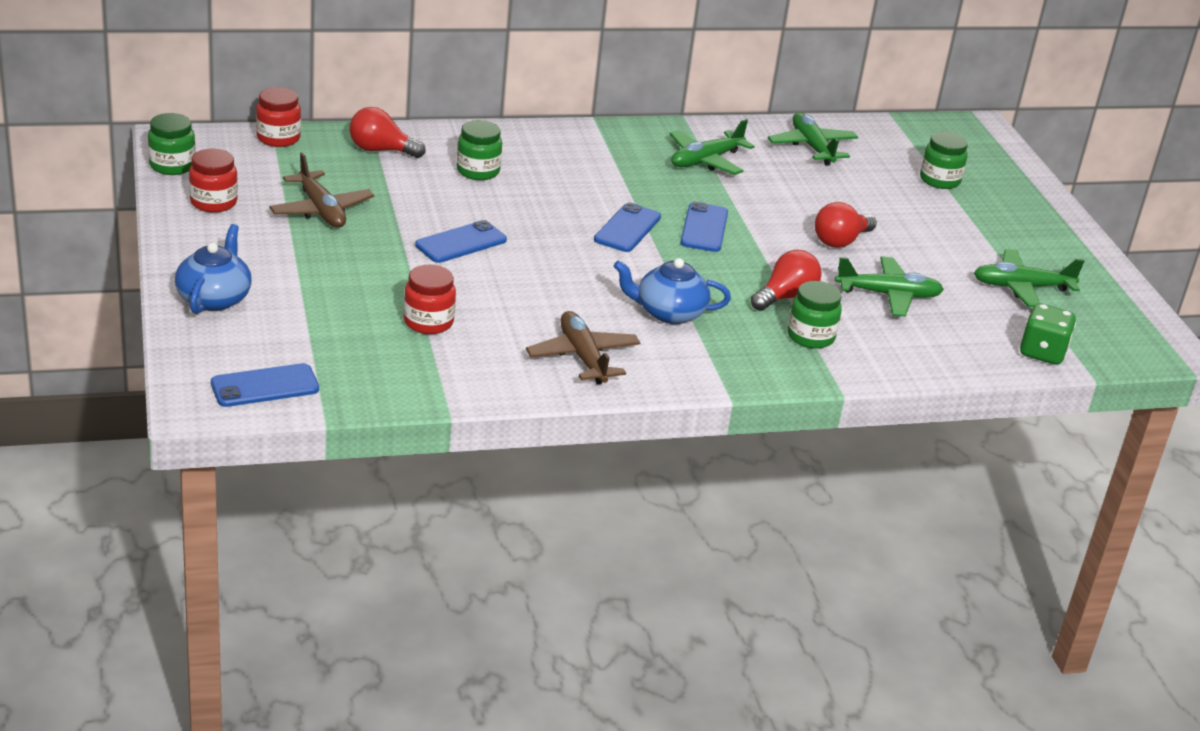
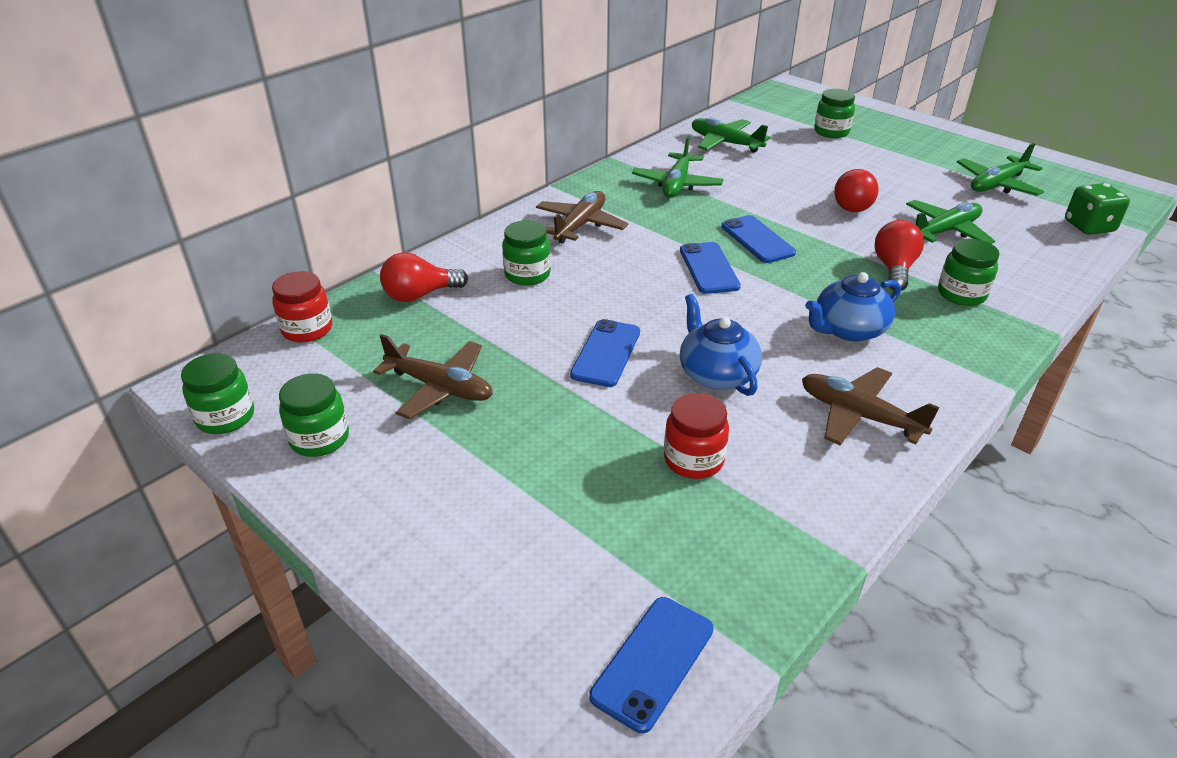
camera: 30 degrees left, 5 degrees up
(213, 202) = (320, 439): red jar -> green jar
(214, 298) = (457, 568): blue teapot -> blue teapot (716, 374)
(571, 156) = (580, 225): none -> brown plane

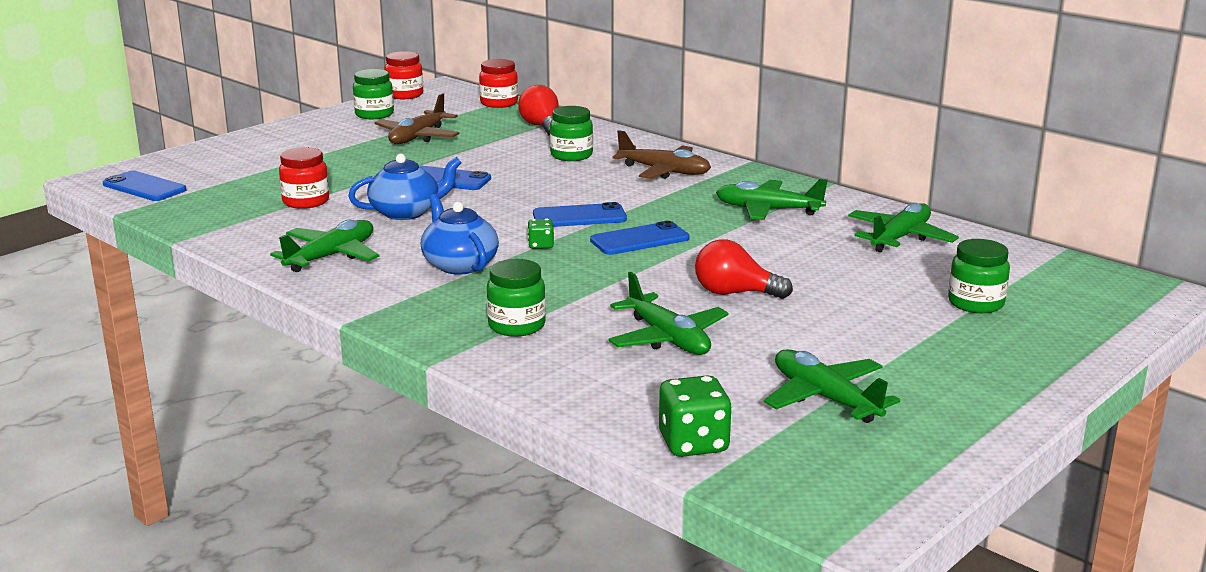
camera: 90 degrees right, 15 degrees down
(226, 417) = (404, 95): green jar -> red jar
(786, 287) = (541, 245): none -> green dice
(859, 416) = (331, 256): brown plane -> green plane
(894, 269) = (574, 298): red light bulb -> none

